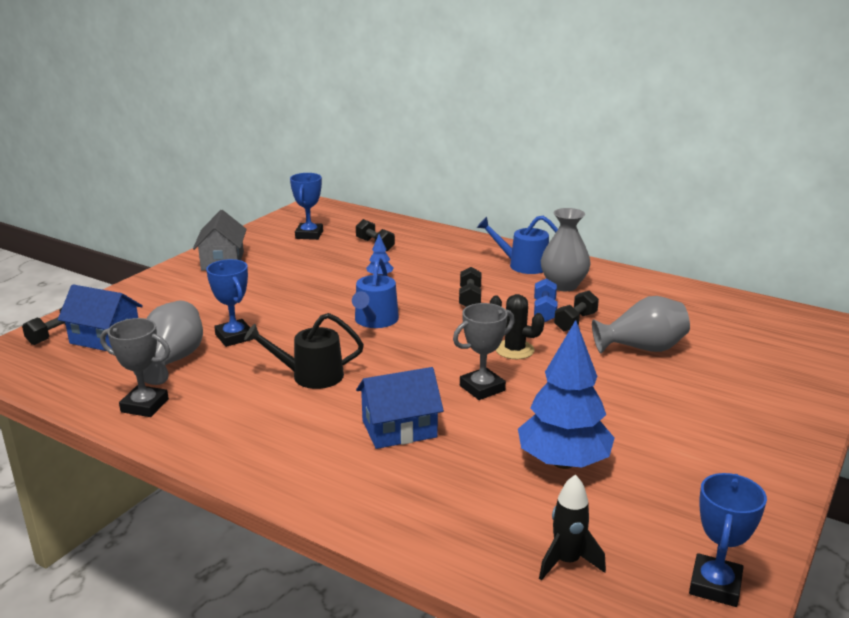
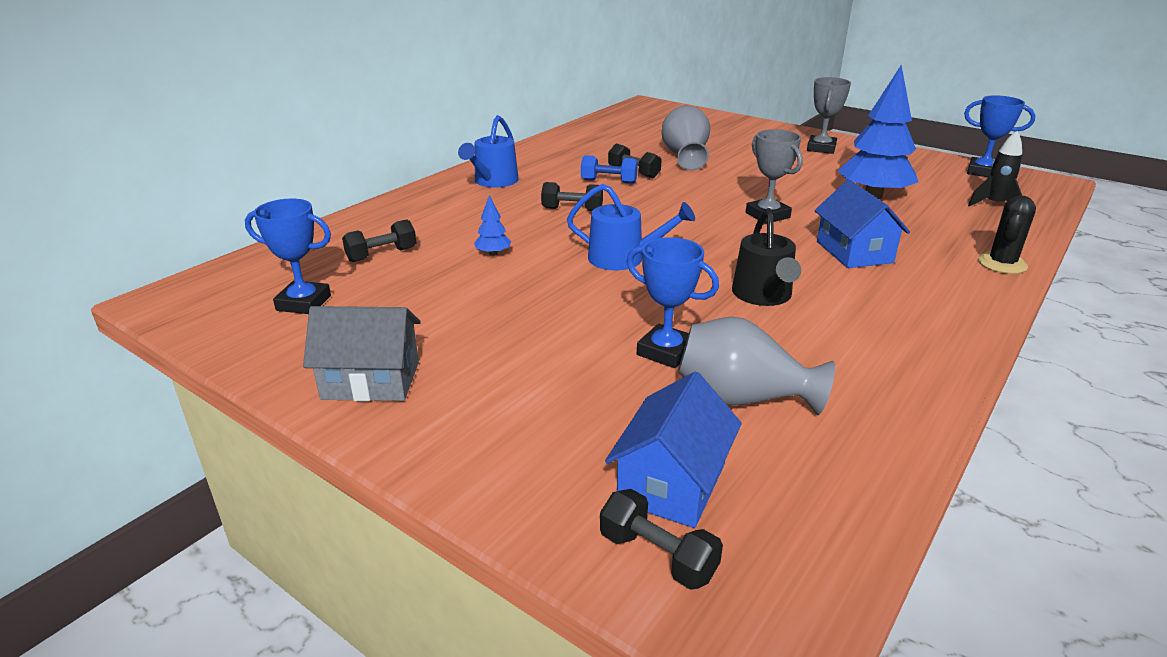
camera: 85 degrees left, 5 degrees up
(145, 406) = (873, 410): grey trophy -> grey trophy (821, 148)
(234, 337) = (666, 351): blue trophy -> blue trophy turned 60 degrees clockwise
(514, 350) = (691, 198): black cactus -> black cactus (1002, 263)
(563, 285) = (551, 170): grey vase -> none

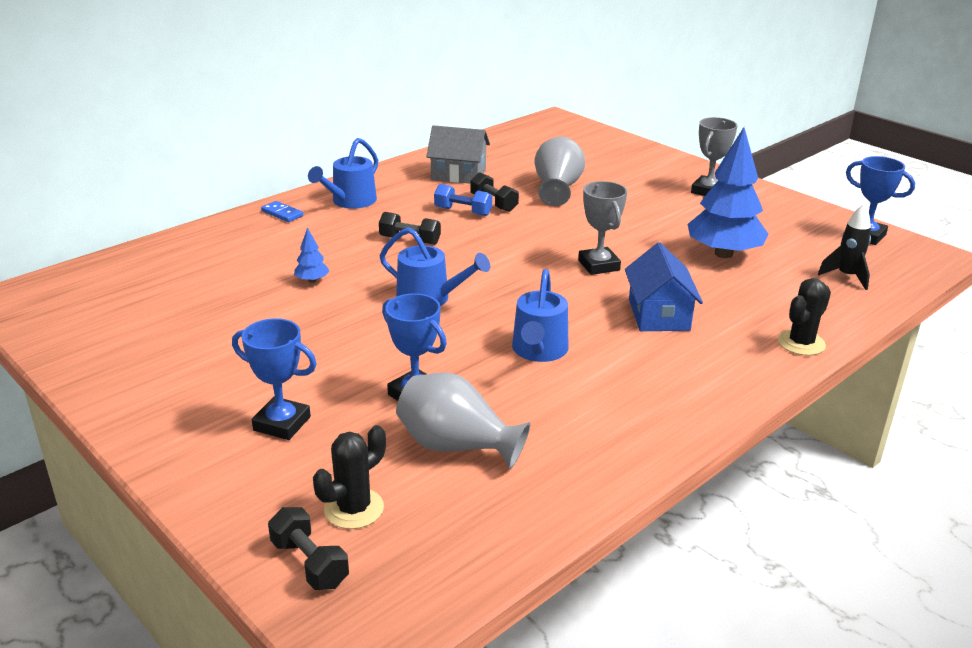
camera: 10 degrees right, 0 degrees up
(304, 303) = (126, 312): blue trophy -> blue trophy (282, 423)
(371, 380) = (153, 390): grey house -> grey house (458, 174)
(382, 255) = (212, 271): black dumbbell -> none
(429, 197) = (282, 213): none -> blue domino
(672, 483) = (354, 509): blue house -> black cactus
(763, 295) = (539, 350): black watering can -> blue watering can

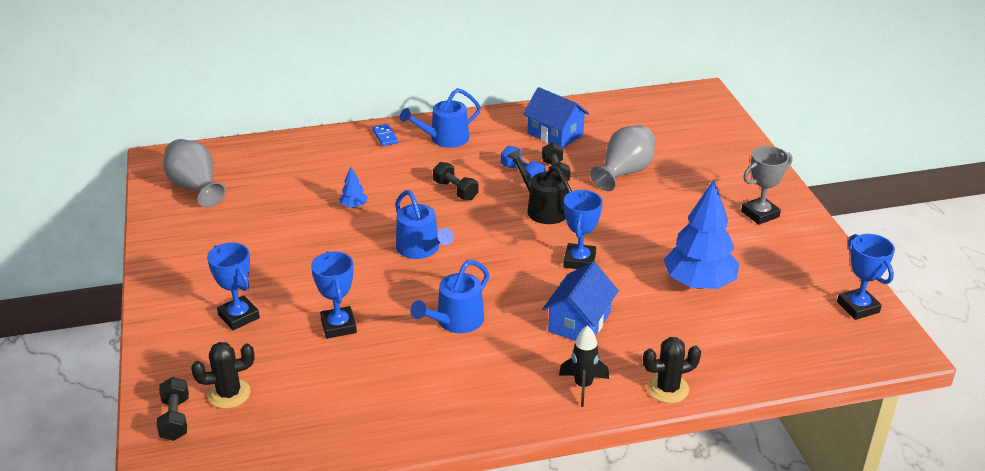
camera: 30 degrees right, 5 degrees up
(456, 446) = (328, 375): grey vase -> grey vase (195, 188)
(458, 174) = (555, 134): grey house -> blue house
(515, 233) = (543, 209): none -> black watering can
(598, 265) = (579, 260): grey trophy -> blue trophy
(846, 276) = (785, 342): black rocket -> black rocket (583, 386)

